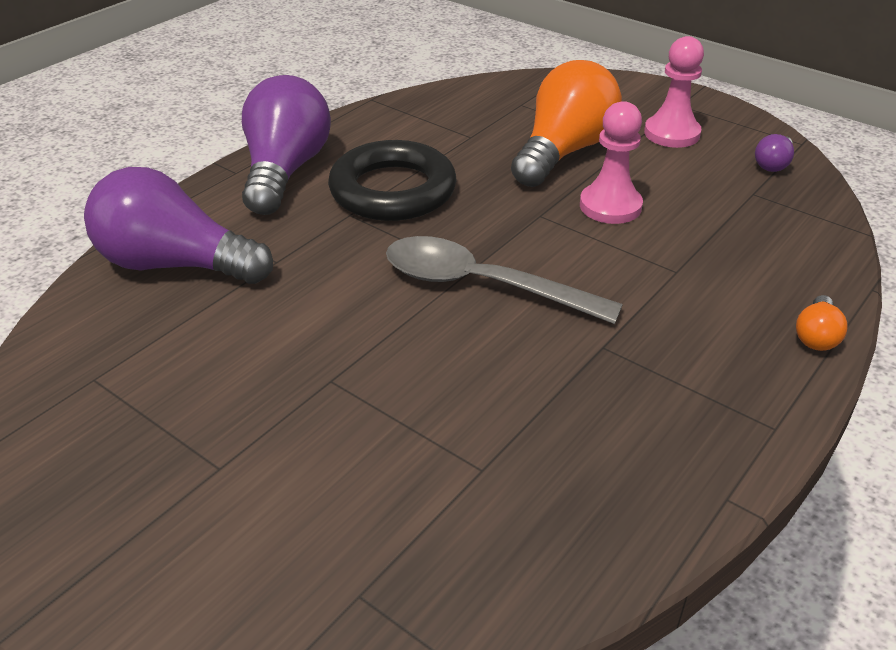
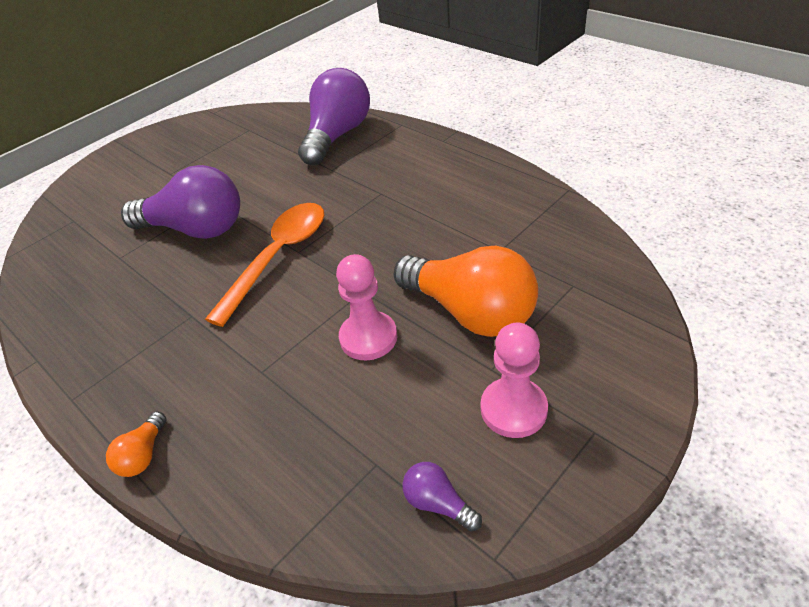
camera: 100 degrees right, 5 degrees up
(285, 171) = (443, 160): purple light bulb -> purple light bulb (196, 229)
(393, 190) = (410, 210): black ring -> none
(482, 285) = (278, 257): grey spoon -> orange spoon
(816, 336) = (143, 455): orange light bulb -> orange light bulb turned 105 degrees counterclockwise

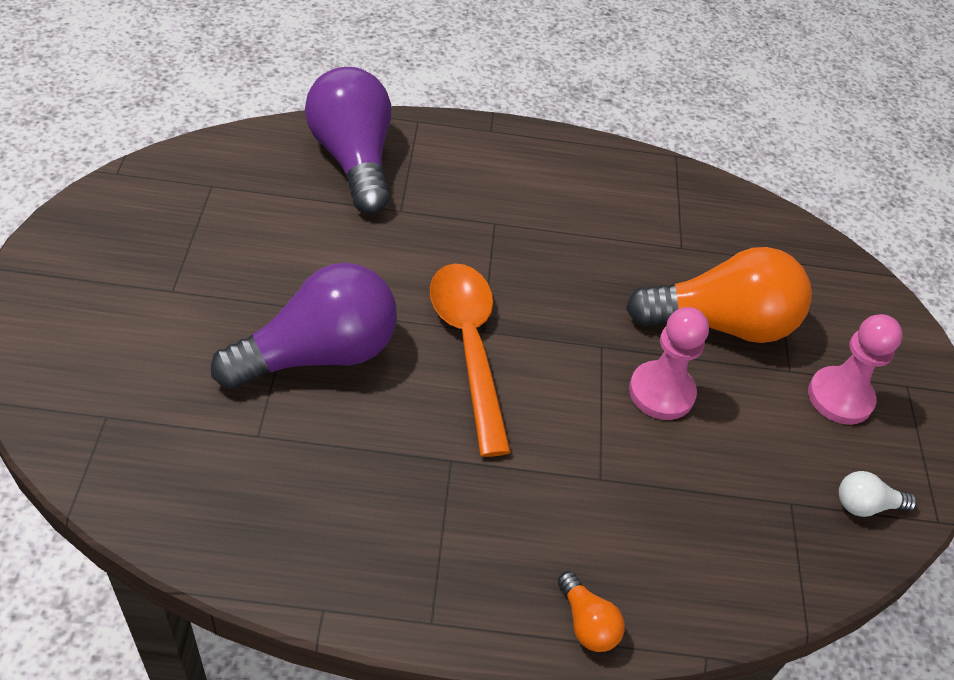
camera: 50 degrees left, 5 degrees up
(438, 503) = (866, 505): purple light bulb -> white light bulb

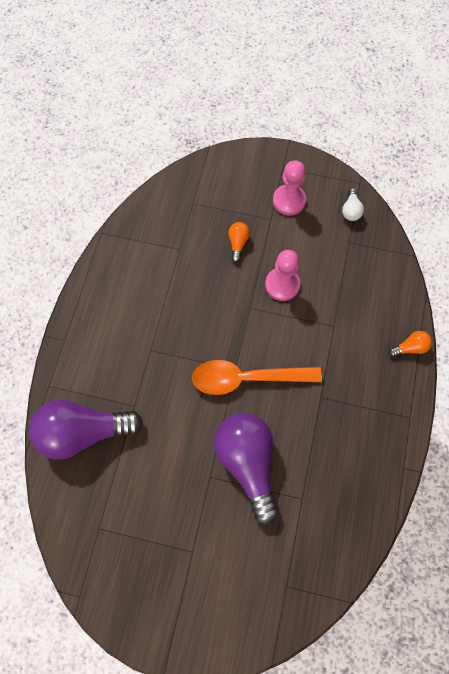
camera: 75 degrees left, 20 degrees up
(721, 324) = (238, 243): orange light bulb -> orange light bulb, size x0.42

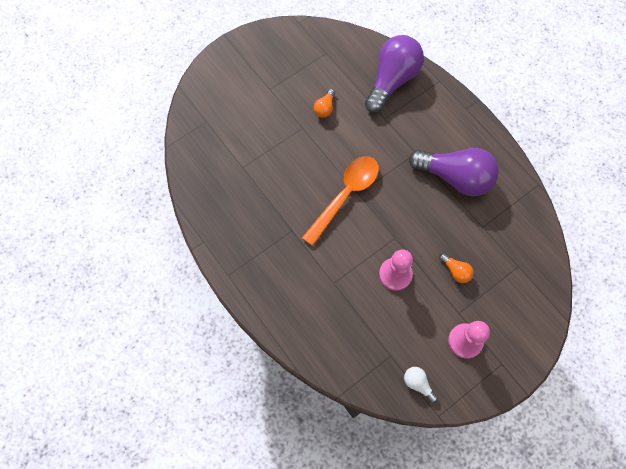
camera: 130 degrees right, 0 degrees up
(247, 463) = (291, 154): purple light bulb -> purple light bulb (455, 177)
(410, 347) = (272, 321): orange light bulb -> orange light bulb (325, 108)

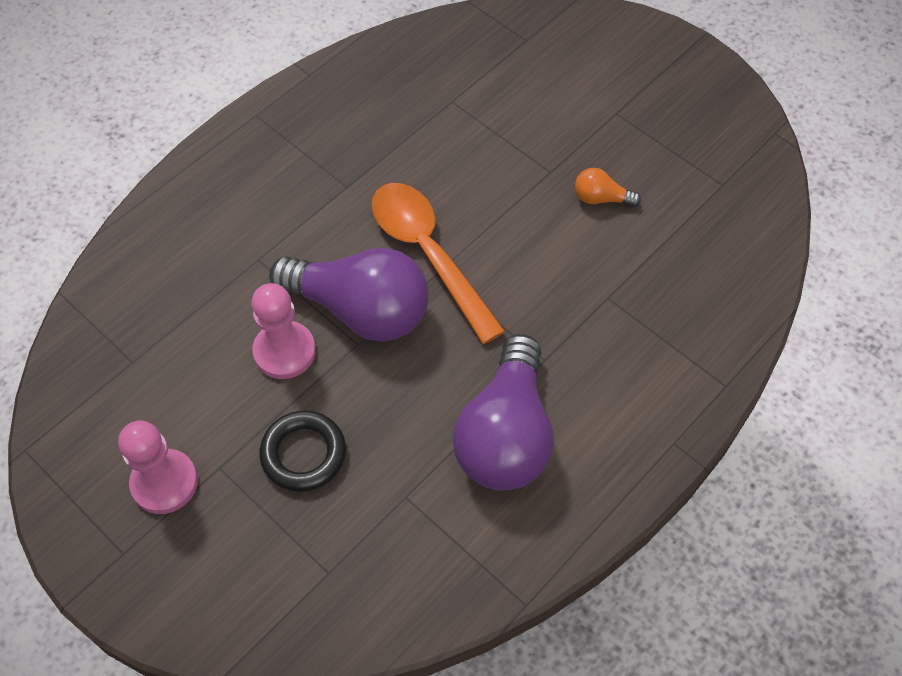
camera: 80 degrees right, 10 degrees down
(345, 195) = (428, 254): orange spoon -> orange spoon turned 150 degrees counterclockwise
(392, 80) = (698, 299): purple light bulb -> purple light bulb (361, 310)
(418, 384) = (82, 410): white light bulb -> none
(455, 271) = (303, 454): orange light bulb -> black ring

